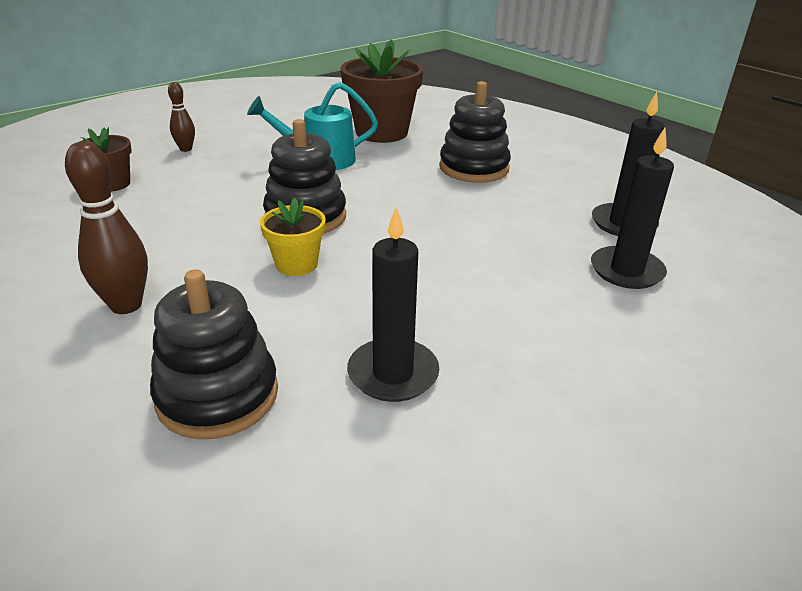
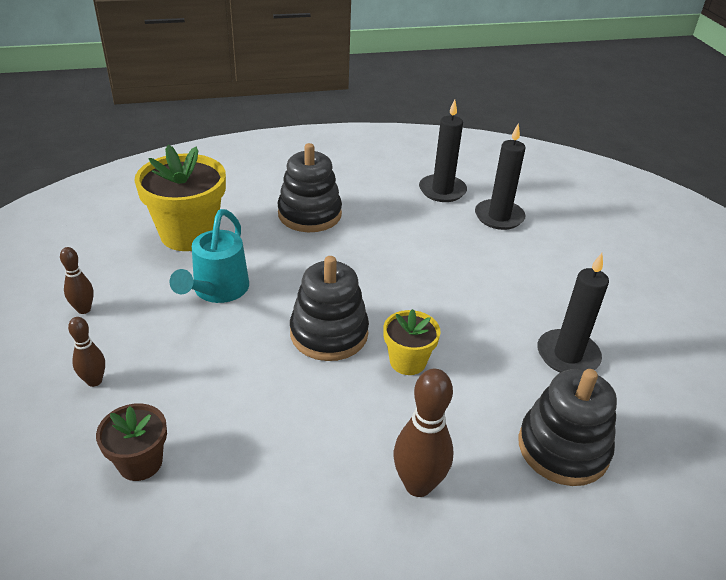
camera: 65 degrees left, 5 degrees up
(257, 126) = (84, 309): none -> brown bowling pin
(381, 132) = (189, 234): brown flower pot -> yellow flower pot

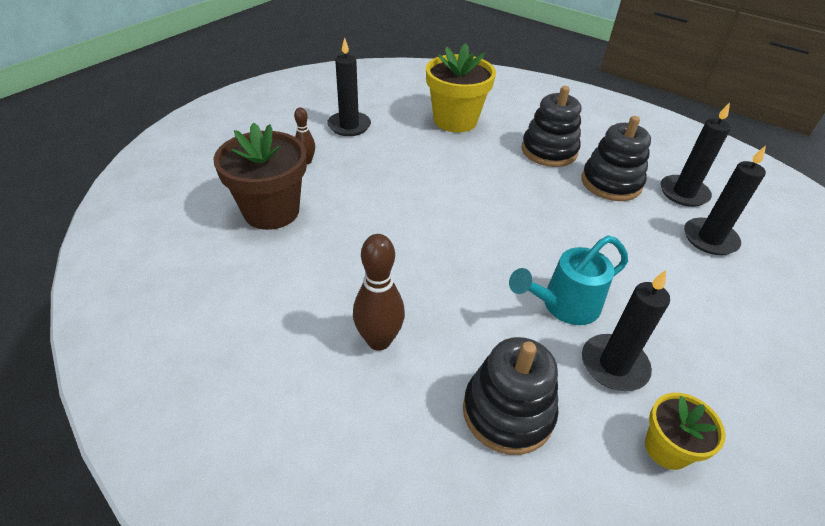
camera: 50 degrees right, 5 degrees up
(84, 309) = (349, 126): brown bowling pin -> black candle
(140, 462) = (271, 211): brown flower pot -> brown flower pot, size x1.83
(217, 291) = (426, 158): turquoise watering can -> turquoise watering can (564, 305)
(329, 333) = (455, 223): black stacking toy -> black stacking toy (611, 183)
(407, 361) = (481, 274): yellow flower pot -> yellow flower pot (667, 448)

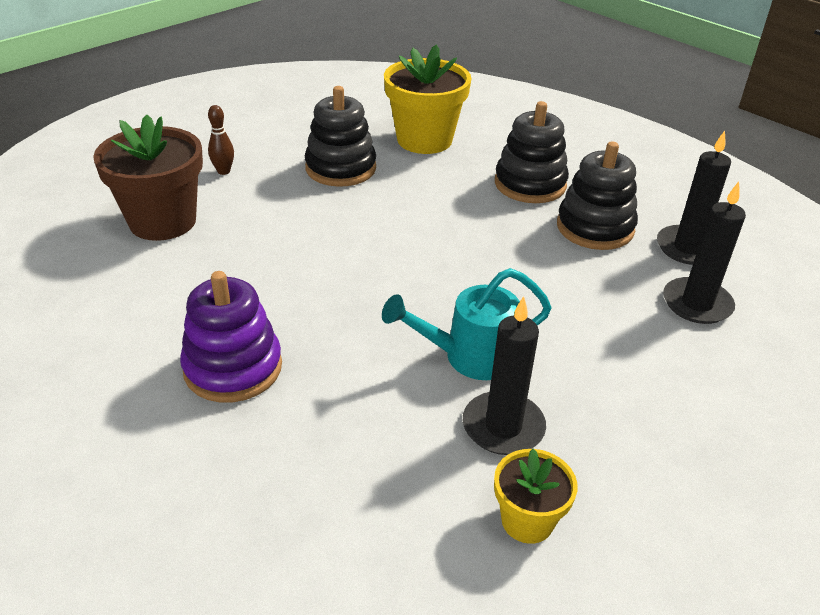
camera: 10 degrees right, 5 degrees down
(349, 126) = (290, 136): black candle -> none
(379, 340) = (233, 368): brown bowling pin -> purple stacking toy
(508, 412) = (352, 458): black stacking toy -> black stacking toy (340, 168)

